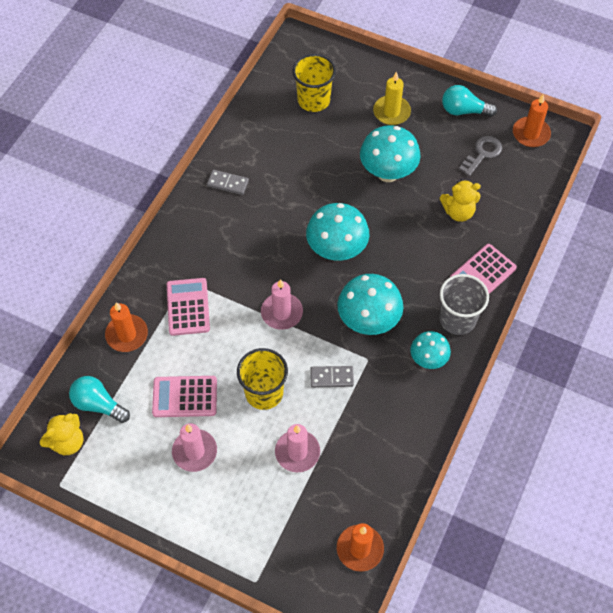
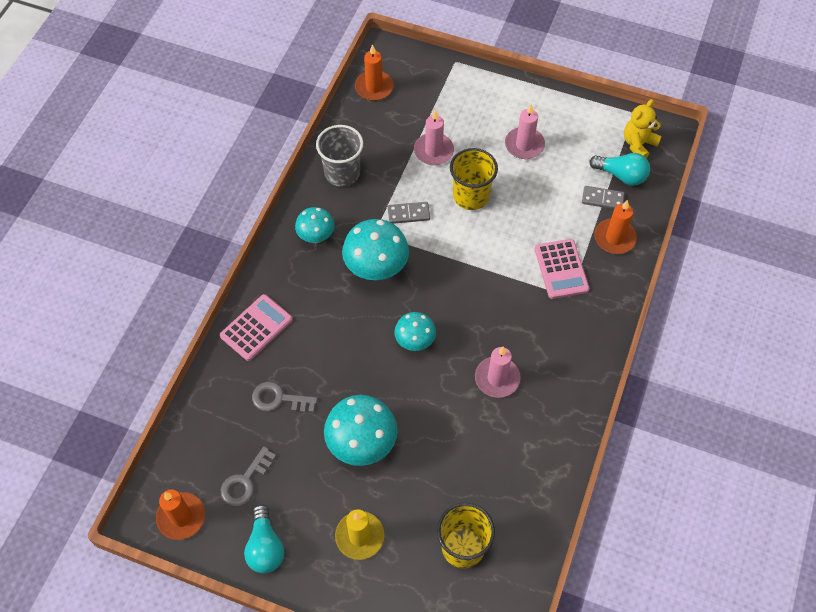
camera: 175 degrees right, 0 degrees up
(185, 397) = (544, 187): pink calculator -> none
(228, 183) = (550, 414): grey domino -> grey domino (602, 199)
(281, 312) = (465, 271): pink candle -> pink candle (497, 378)
(336, 250) = (415, 341): turquoise mushroom -> turquoise mushroom, size x0.61
(457, 319) = (285, 277): grey cup -> grey cup (342, 173)
(458, 212) = (279, 399): yellow teddy bear -> grey key
(463, 110) = (265, 547): turquoise light bulb -> turquoise light bulb turned 75 degrees clockwise

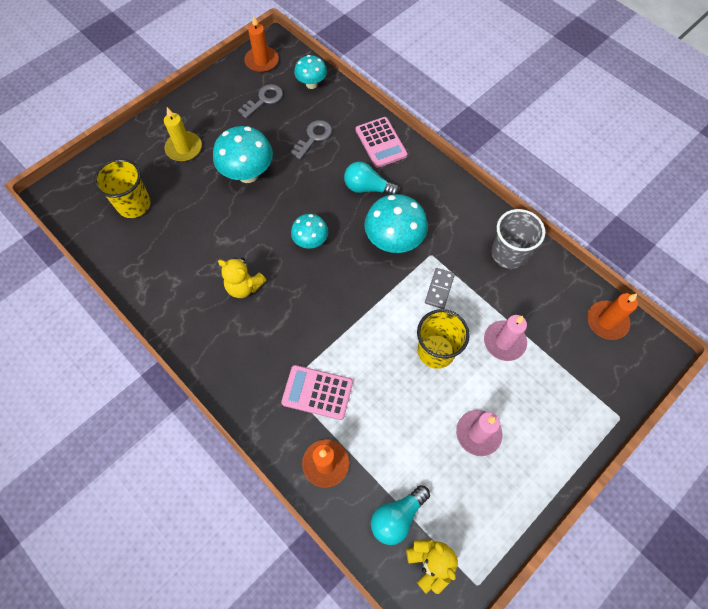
camera: 115 degrees right, 5 degrees up
(245, 481) = (264, 100): grey key -> grey key turned 75 degrees clockwise
(265, 547) = (213, 96): turquoise light bulb -> turquoise light bulb (367, 188)
(316, 237) = (447, 210): turquoise mushroom -> turquoise mushroom (311, 84)
(497, 378) = (244, 286): pink candle -> yellow teddy bear
(602, 199) = (376, 478): grey domino -> none

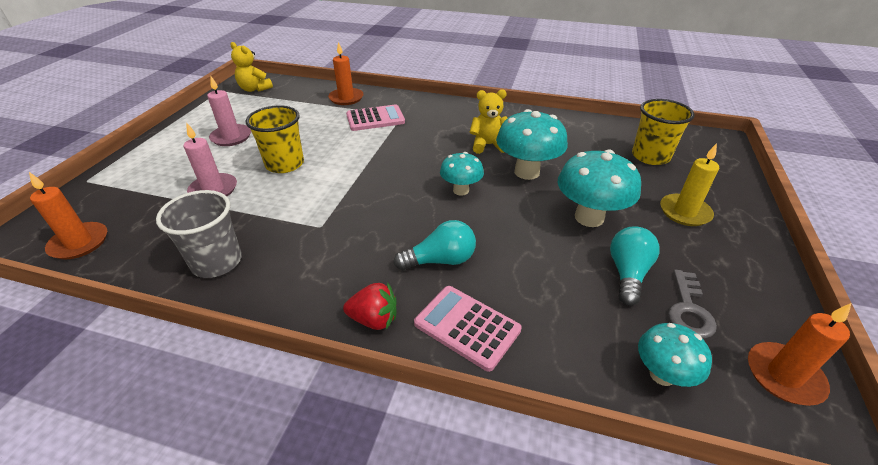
camera: 150 degrees right, 25 degrees down
(313, 137) = (564, 290): grey key -> none
(394, 241) = (371, 222): turquoise mushroom -> turquoise mushroom (527, 172)
(397, 517) = (284, 95): turquoise light bulb -> turquoise light bulb (627, 273)
(426, 168) = (374, 319): none -> red strawberry
(439, 289) = (298, 203): grey domino -> none

